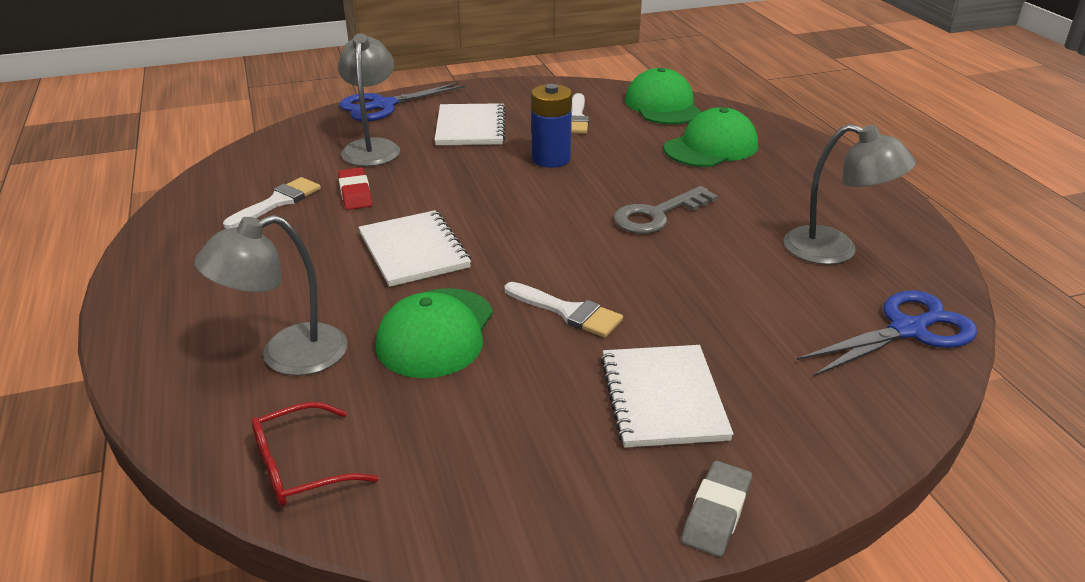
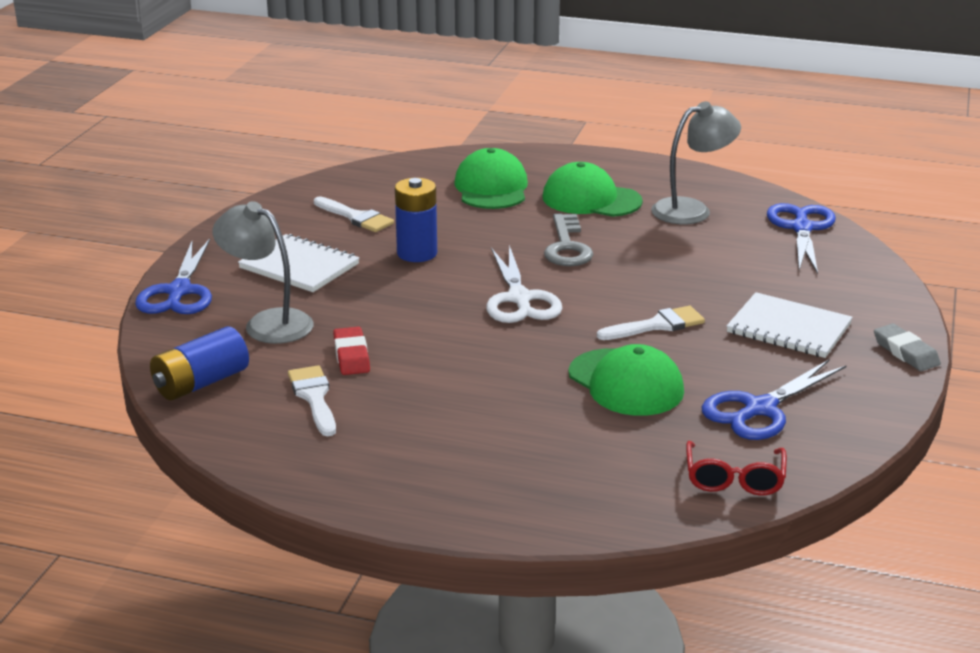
camera: 55 degrees left, 5 degrees down
(263, 157) = (201, 383): none -> blue battery
(287, 356) = (587, 452): grey lamp -> none
(355, 193) = (351, 356): red eraser -> red eraser turned 60 degrees clockwise
(414, 251) = (493, 357): white notebook -> none
(462, 437) = (760, 409): none -> blue scissors
(531, 227) = (519, 299): none -> white scissors
(662, 105) = (390, 176): green cap -> green cap (591, 199)

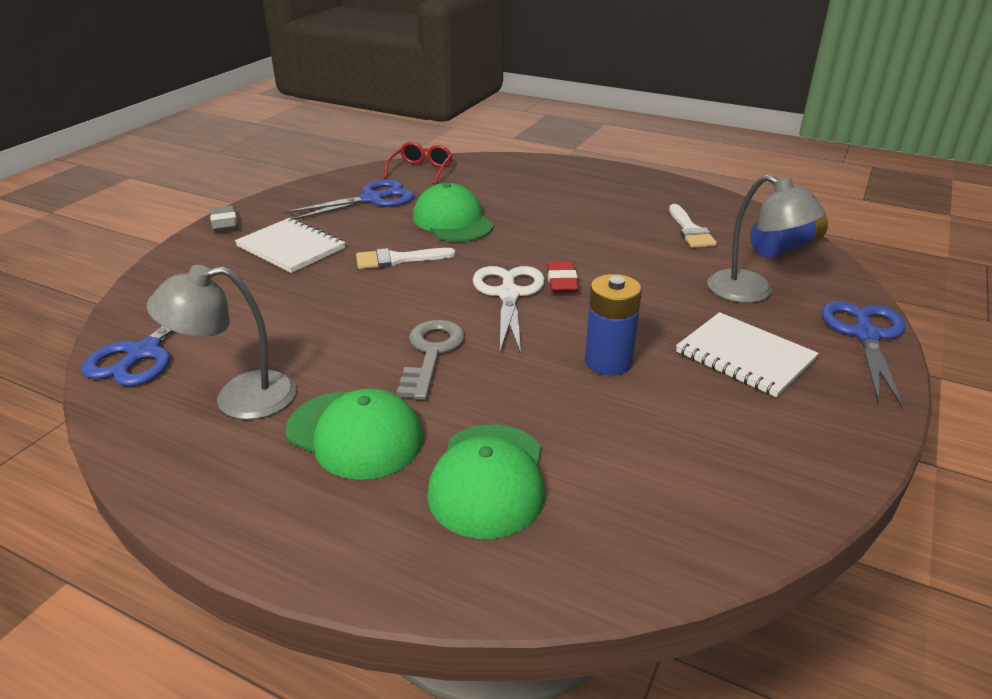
camera: 170 degrees left, 5 degrees up
(351, 356) = (666, 257): red eraser -> red eraser (561, 282)
(356, 217) = (693, 434): white brush -> none

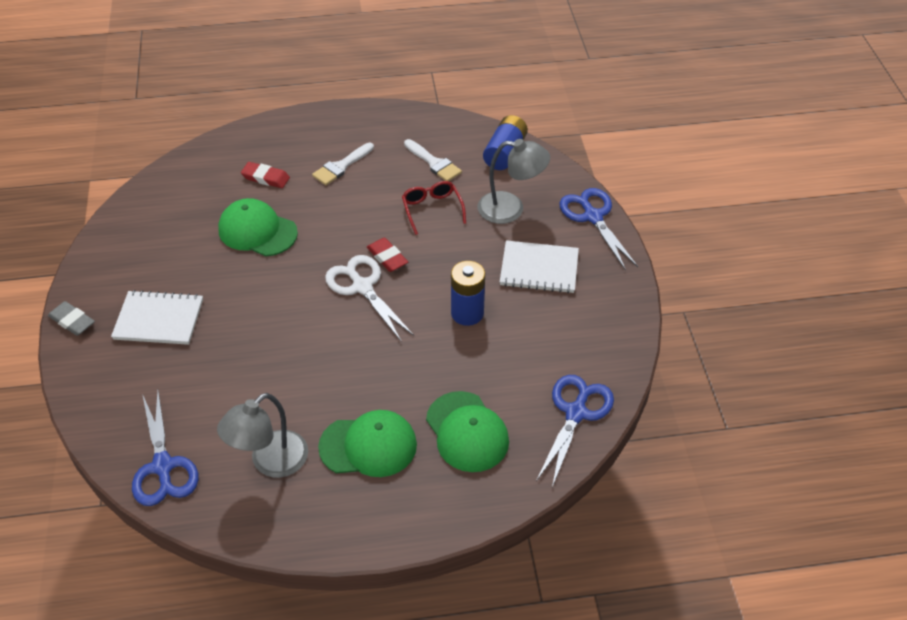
camera: 35 degrees left, 15 degrees up
(372, 199) = (168, 236): blue scissors -> blue scissors (576, 413)
(398, 259) = (254, 291): white brush -> white brush (341, 166)
(421, 170) = (174, 181): red glasses -> red glasses (432, 209)
(431, 353) = (357, 363): grey key -> none
(503, 191) = (266, 178): none -> red eraser

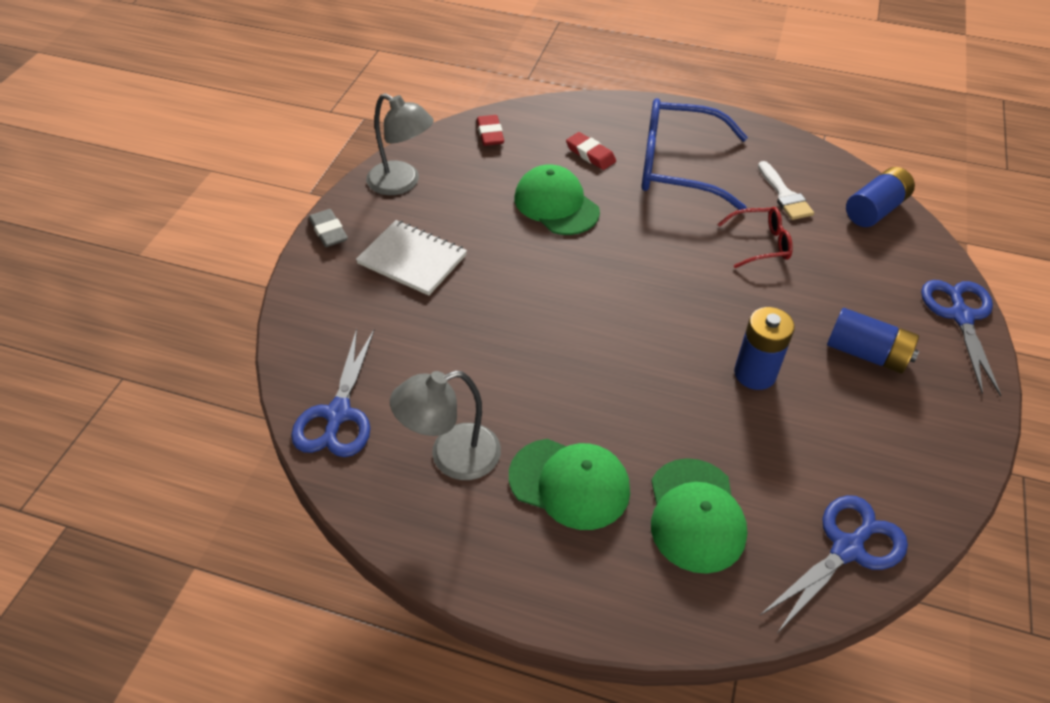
camera: 25 degrees right, 0 degrees up
(341, 166) = (677, 167): white brush -> blue glasses
(362, 287) = (643, 301): white scissors -> none
(387, 257) = (686, 278): red eraser -> red eraser (490, 134)
(432, 209) = (761, 244): red glasses -> red glasses turned 75 degrees clockwise
(510, 209) = (857, 273): grey lamp -> grey lamp (402, 183)
(539, 269) = (866, 353): white notebook -> blue battery

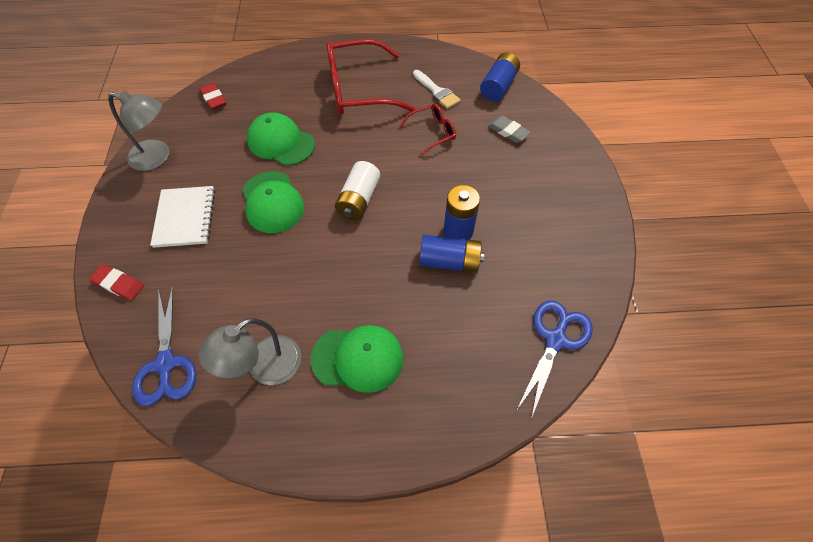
camera: 20 degrees left, 10 degrees up
(328, 231) = (110, 214): grey eraser -> grey eraser (508, 131)
(412, 259) = (185, 217): white notebook -> white notebook turned 75 degrees clockwise
(590, 154) = (293, 96): red eraser -> red eraser (118, 284)
(633, 298) = (359, 200): none -> white battery
(677, 167) = (358, 90): blue glasses -> red glasses
(695, 515) = (451, 351): green cap -> green cap (272, 202)
(866, 353) = (524, 193): blue battery -> blue battery (449, 261)
(960, 316) = (574, 148): blue scissors -> none

